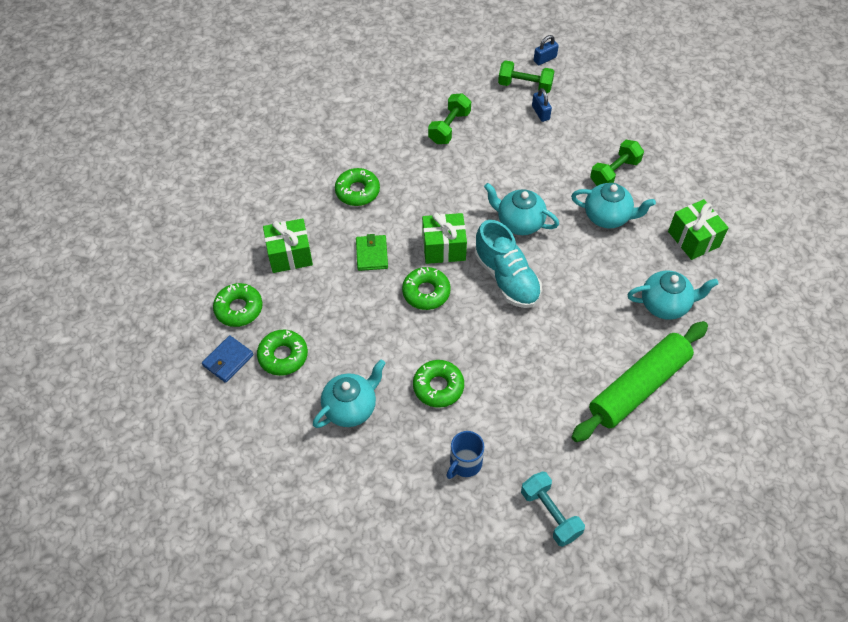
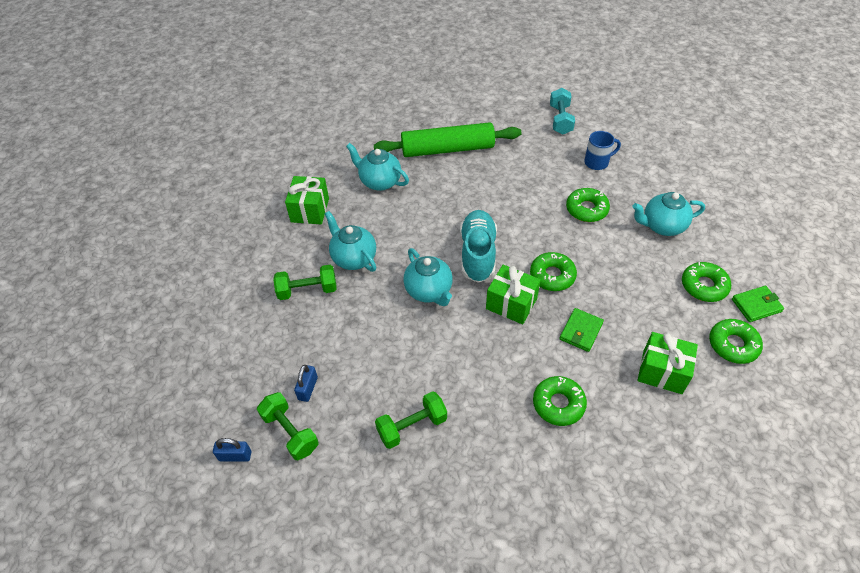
camera: 145 degrees left, 5 degrees down
(228, 360) = (756, 305): blue wallet -> green wallet

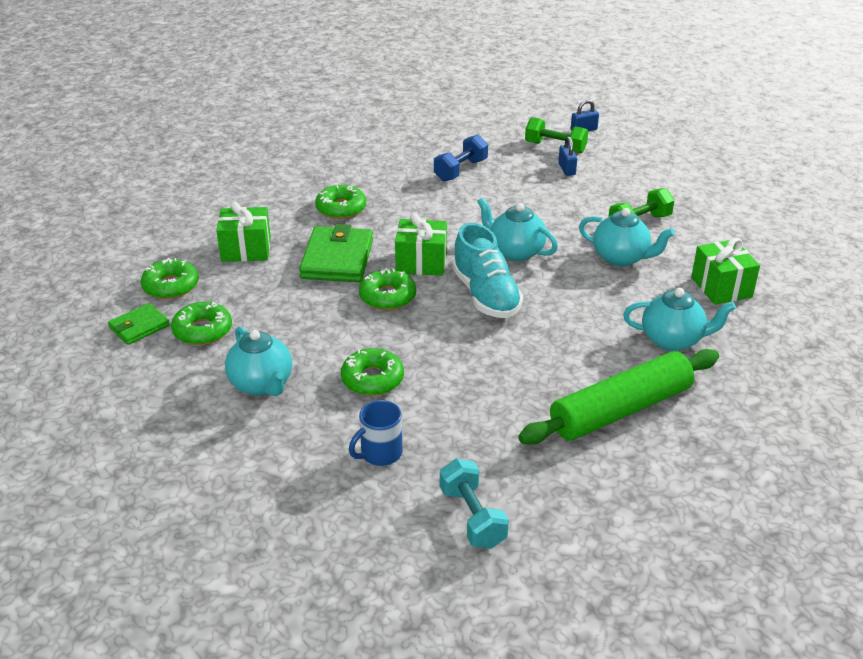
camera: 155 degrees right, 15 degrees down
(412, 426) = (460, 170): green dumbbell -> blue dumbbell
(581, 331) = (337, 259): green wallet -> green wallet, size x1.75
(662, 226) = (262, 384): turquoise teapot -> turquoise teapot turned 90 degrees clockwise

